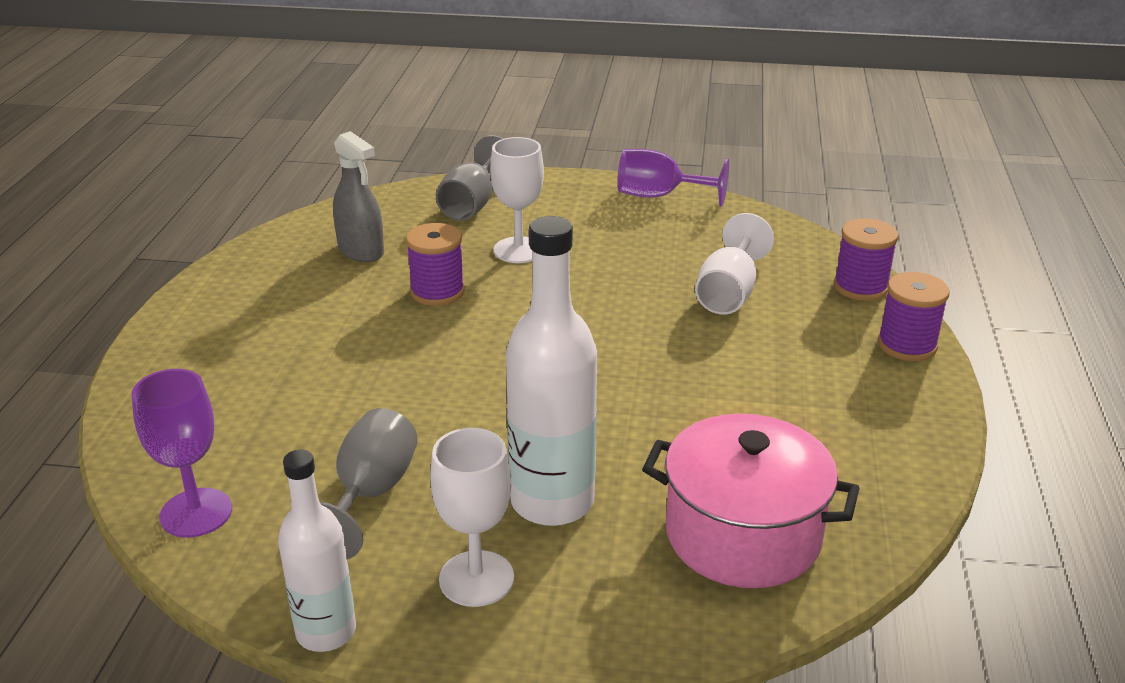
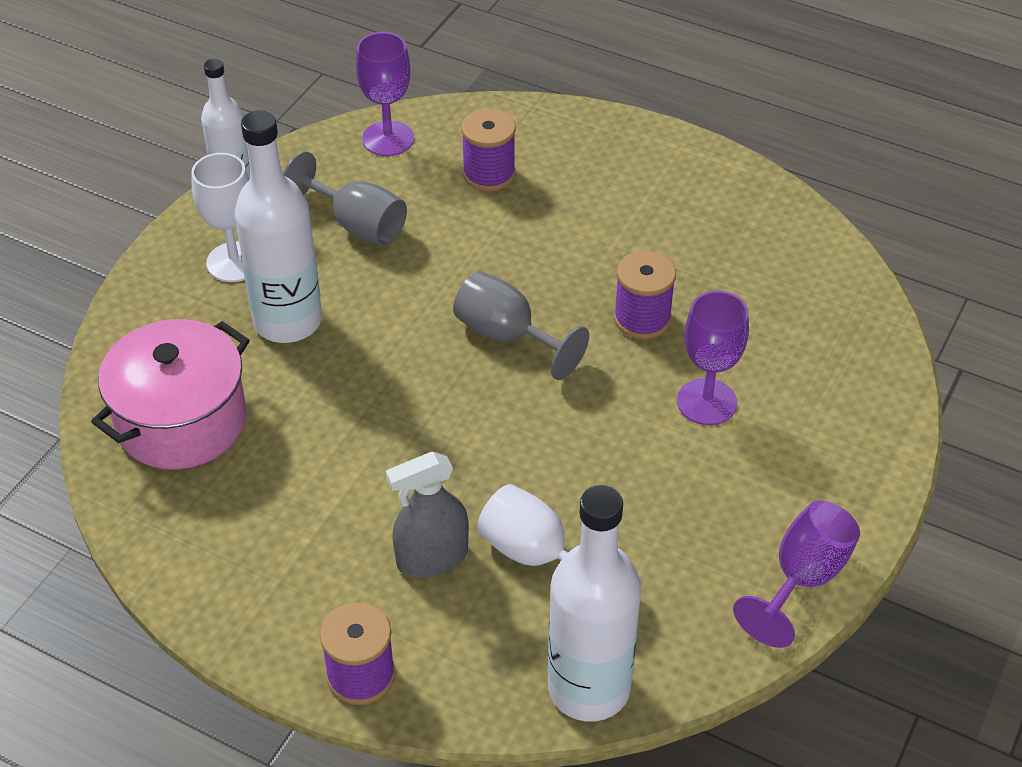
camera: 110 degrees right, 15 degrees up
(361, 251) = (752, 278): grey spray bottle -> grey spray bottle (432, 558)
(472, 204) = (835, 388): grey goblet -> grey goblet (507, 336)
(519, 250) = (707, 402): white goblet -> purple goblet
(819, 254) = (589, 688): none -> white bottle
(860, 287) = (494, 693): purple spool -> purple spool (489, 174)

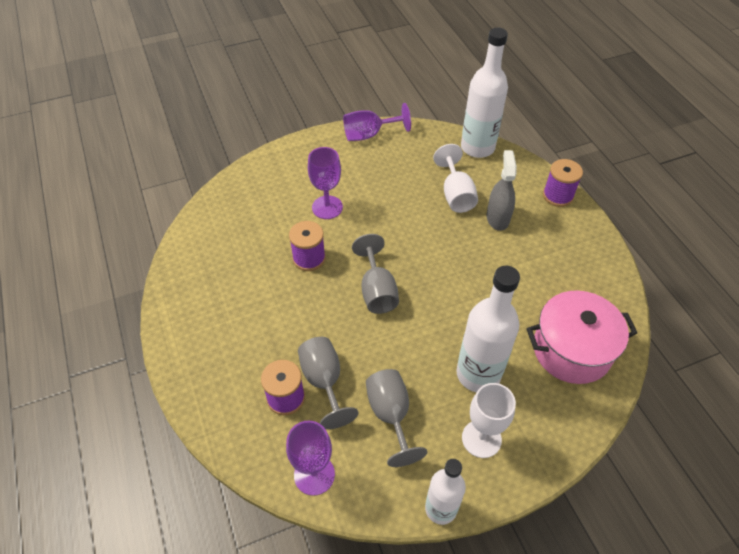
camera: 140 degrees left, 5 degrees up
(432, 558) = (497, 218): grey spray bottle -> grey spray bottle turned 105 degrees counterclockwise
(464, 210) = (324, 381): none -> grey goblet

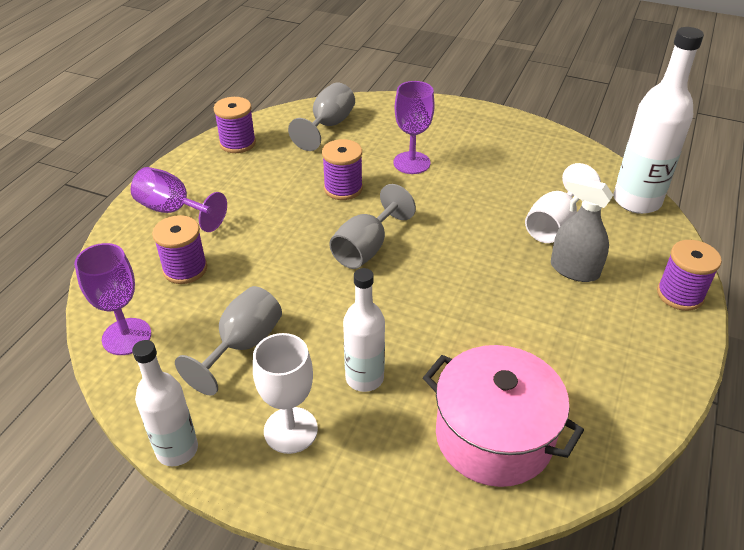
camera: 45 degrees right, 10 degrees down
(188, 275) = (237, 143): none -> purple spool
(324, 381) = (228, 280): grey goblet -> grey goblet (328, 126)
(369, 134) = (530, 132): purple goblet -> purple goblet (173, 210)
(478, 374) = (364, 378): white bottle -> white bottle, size x0.63
(497, 218) = (574, 270): grey spray bottle -> grey spray bottle turned 105 degrees counterclockwise

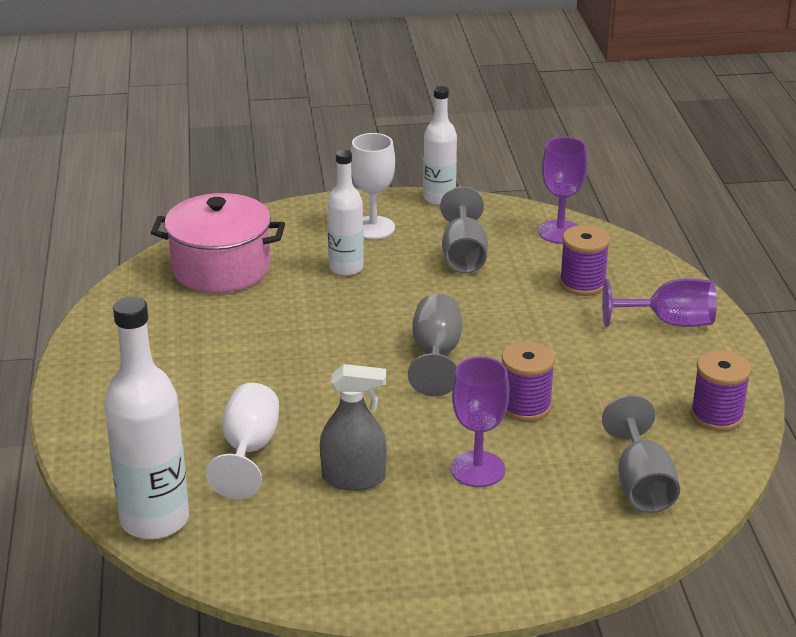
camera: 150 degrees right, 10 degrees down
(574, 270) = (205, 407): grey spray bottle -> grey spray bottle (353, 478)
(680, 294) = (83, 420): purple spool -> none

